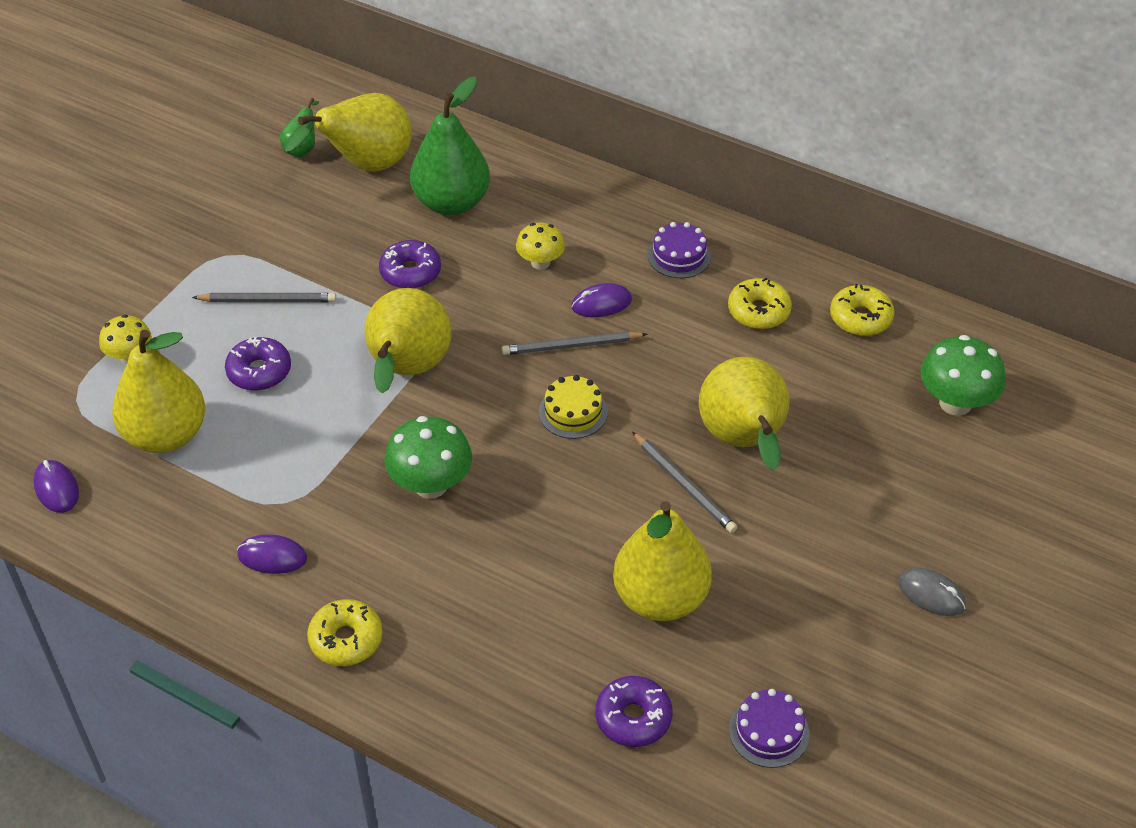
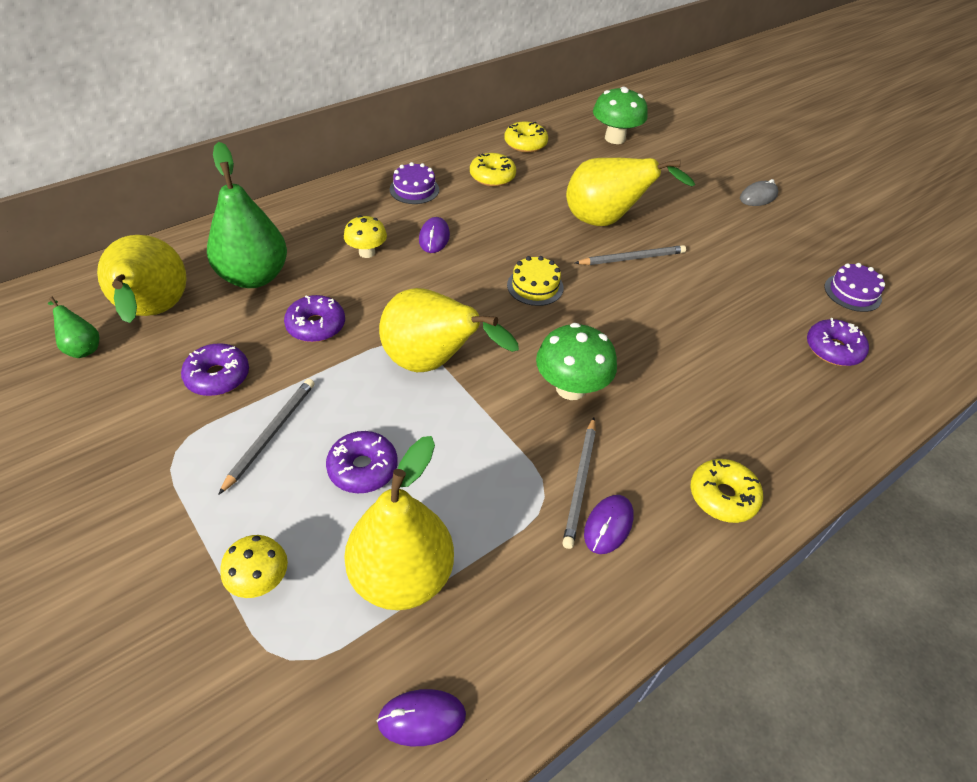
camera: 70 degrees left, 0 degrees up
(313, 240) = (218, 377): none -> purple donut
(571, 346) = (467, 266): grey pencil -> grey pencil (580, 483)
(660, 598) = (730, 302): yellow pear -> none

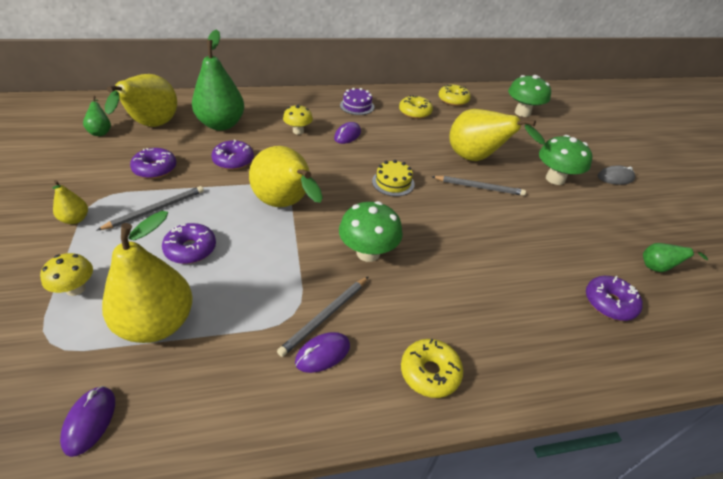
camera: 25 degrees right, 5 degrees down
(170, 491) = (75, 219): none -> yellow pear
(421, 718) = (90, 421): purple mouse -> purple mouse turned 75 degrees clockwise
(701, 219) = (555, 179): none -> green mushroom
(852, 293) = (657, 268): purple cake -> green pear

